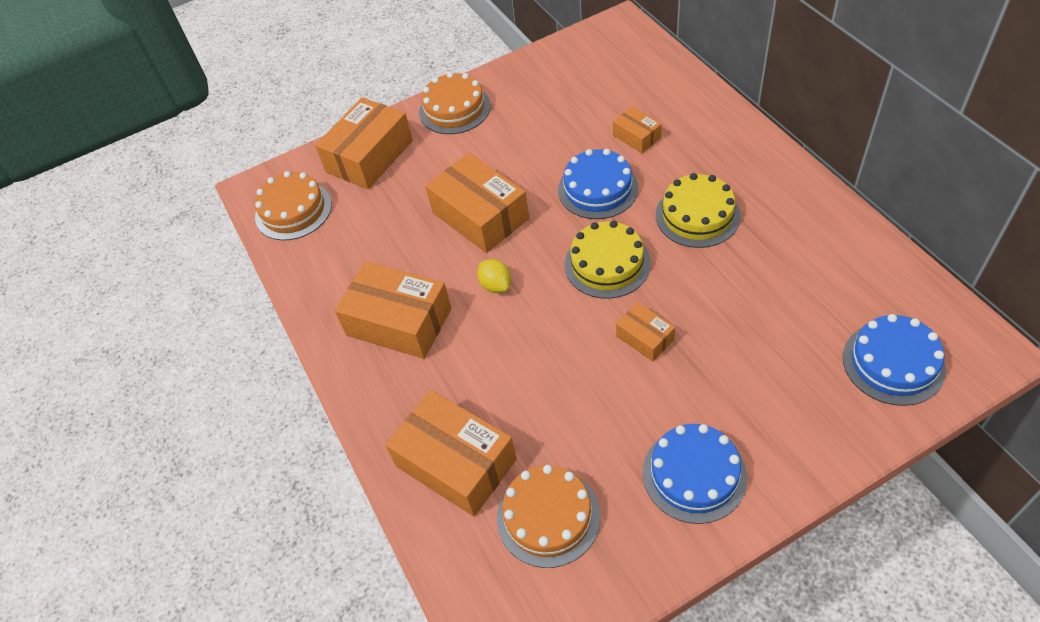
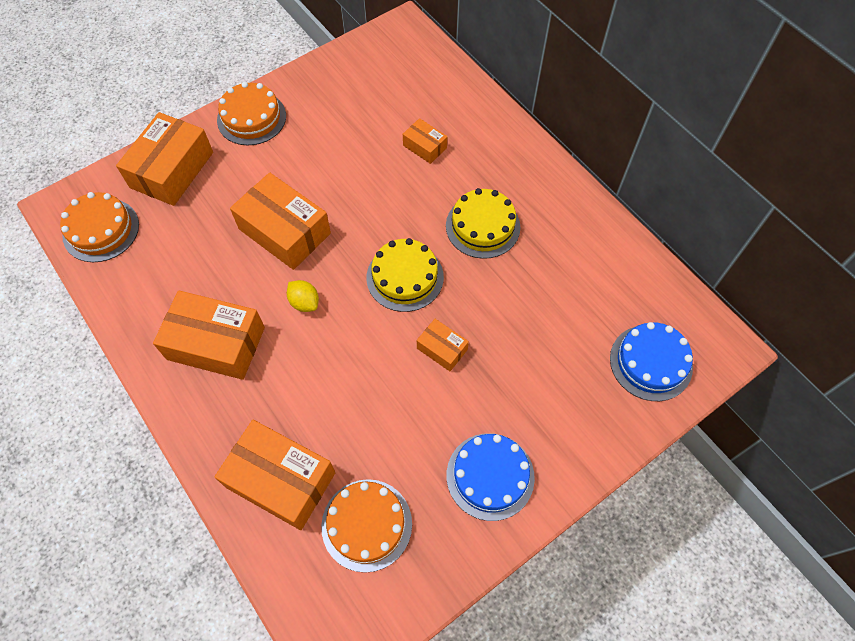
camera: 15 degrees left, 10 degrees up
(598, 189) = (392, 201): blue cake -> none

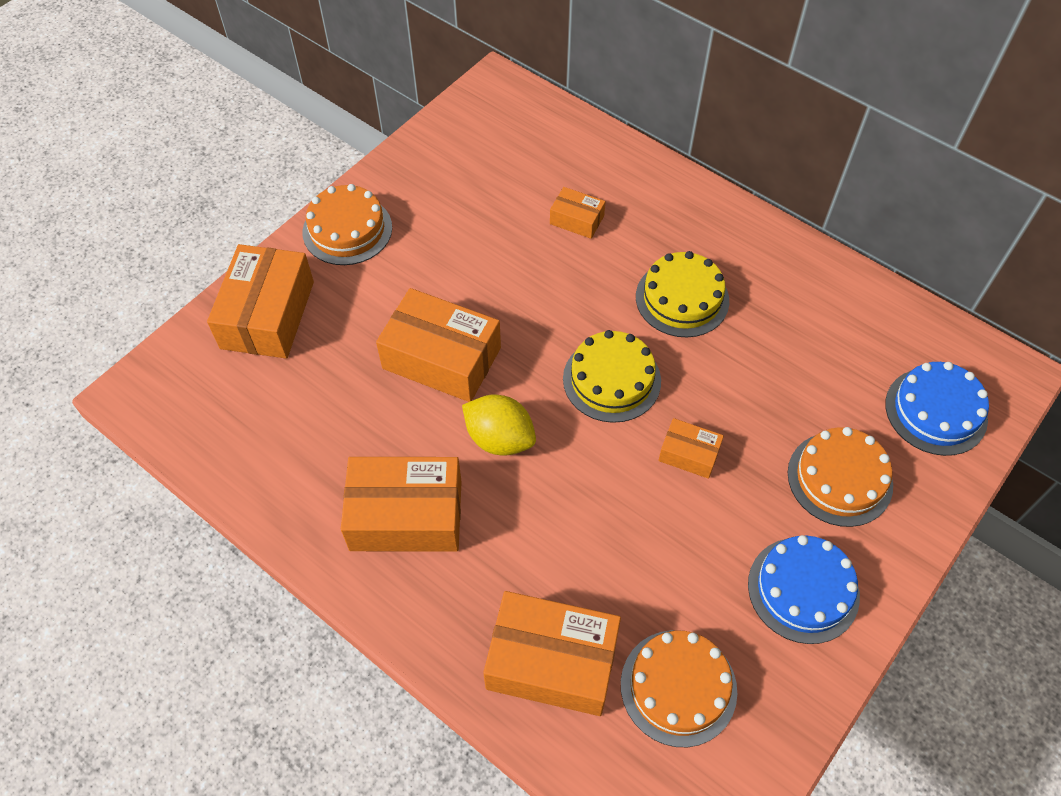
camera: 15 degrees left, 5 degrees down
(101, 230) = (201, 410): orange cake -> orange cake (839, 478)
(304, 302) = (499, 439): yellow lemon -> yellow lemon, size x1.54

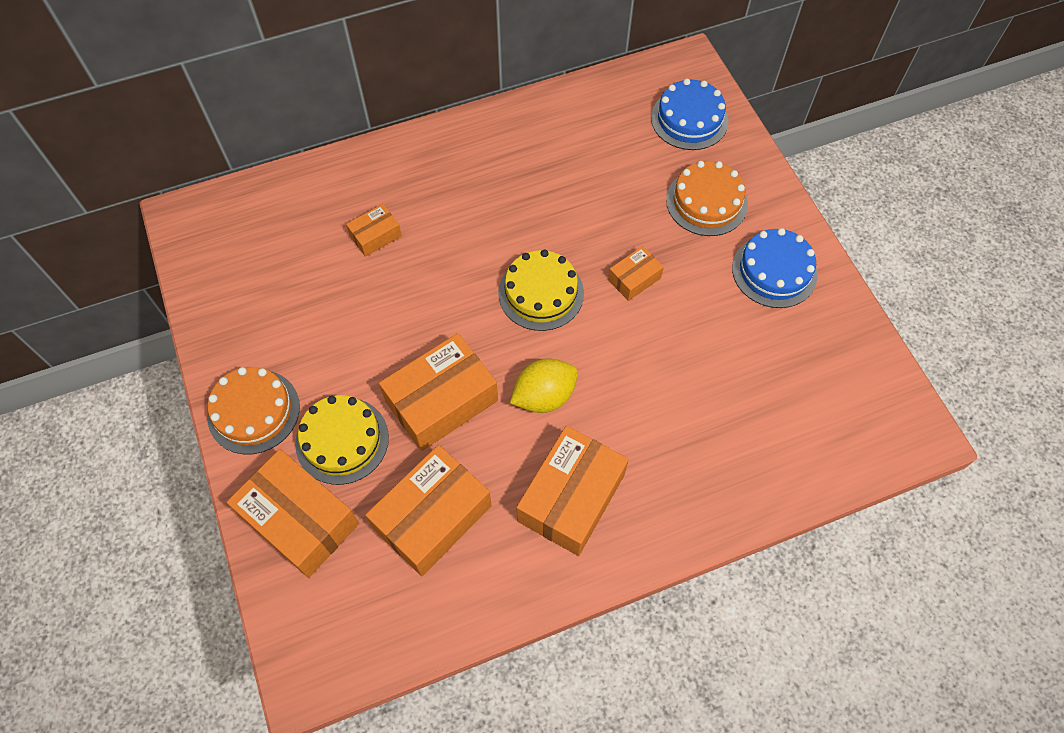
camera: 60 degrees left, 5 degrees up
(552, 662) = (746, 454): orange box -> orange box (432, 517)
(678, 687) = (804, 384): orange cake -> none
(682, 298) = (500, 208): yellow cake -> yellow cake (342, 440)

